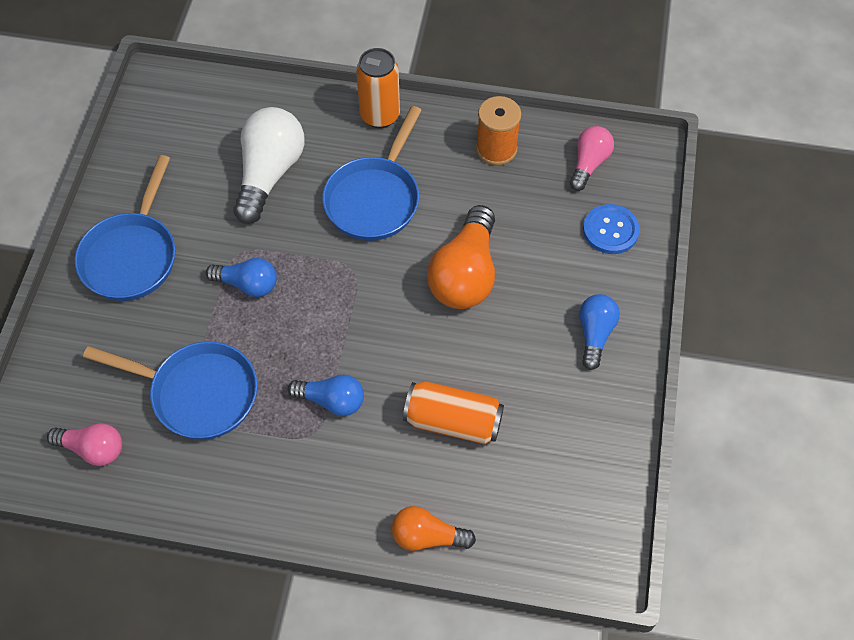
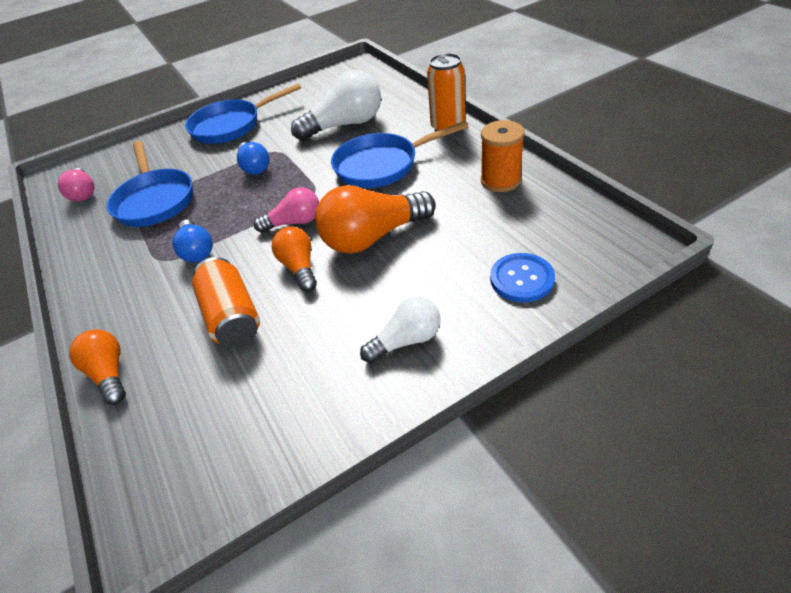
camera: 55 degrees right, 15 degrees down
(444, 344) = (299, 267): none -> orange light bulb
(589, 164) = (563, 226): pink light bulb -> pink light bulb (294, 222)
(595, 334) = (406, 340): blue light bulb -> white light bulb

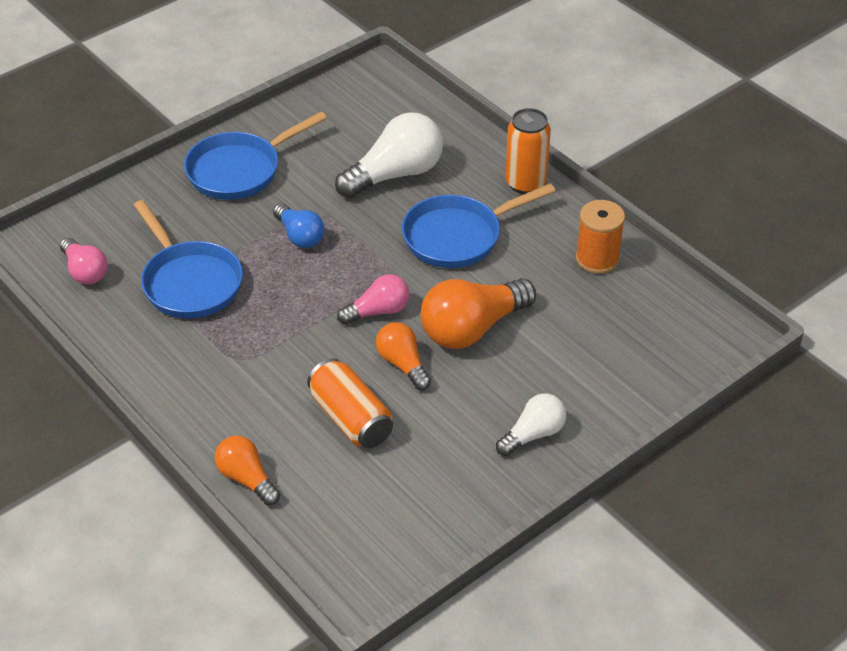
camera: 15 degrees left, 0 degrees up
(197, 250) = (276, 347): blue light bulb -> none
(522, 279) = (632, 372): blue button -> none

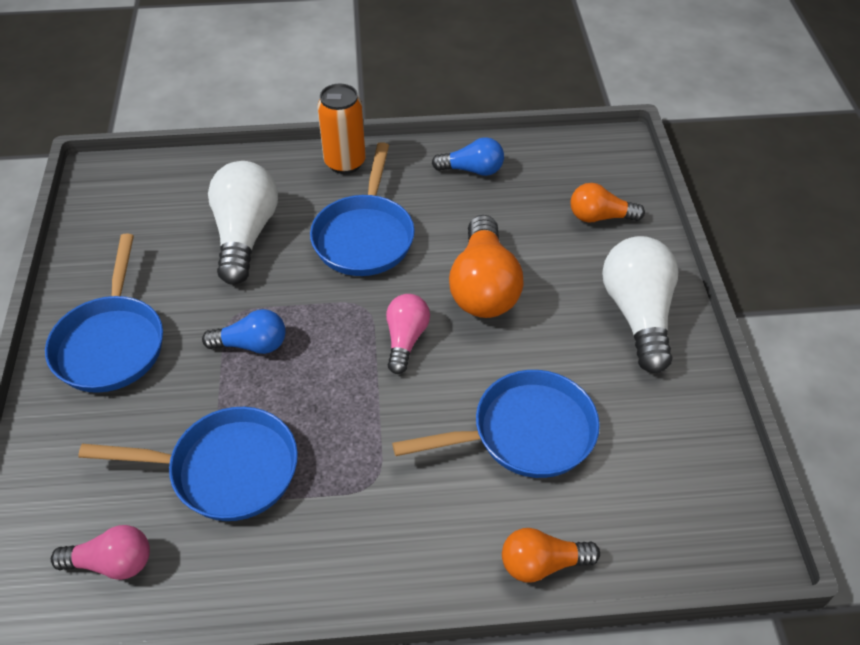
camera: 55 degrees left, 5 degrees up
(350, 418) = (525, 433): orange can -> blue pan
(403, 364) = (487, 357): orange light bulb -> orange light bulb (600, 217)
(533, 434) = (638, 314): white light bulb -> white light bulb, size x1.71
(597, 259) = (472, 170): orange spool -> blue light bulb

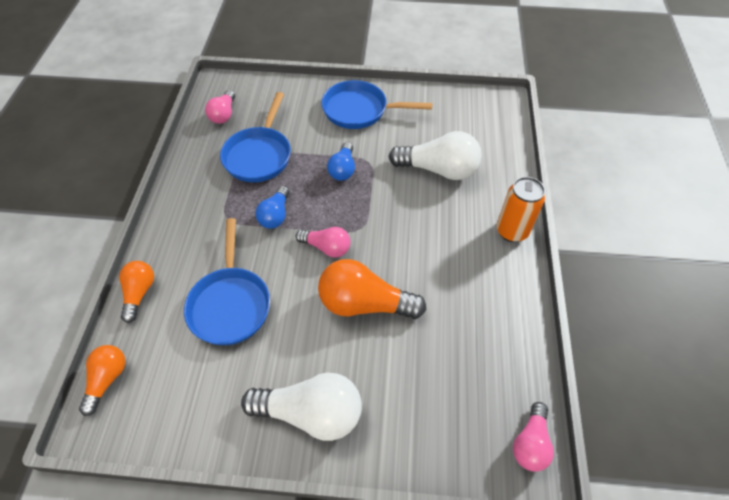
camera: 100 degrees right, 5 degrees up
(365, 236) = (428, 235): blue pan -> none
(472, 170) = (499, 320): blue light bulb -> blue light bulb (275, 215)
(598, 147) = (530, 443): none -> pink light bulb
(600, 217) = (430, 415): orange light bulb -> orange light bulb (107, 379)

